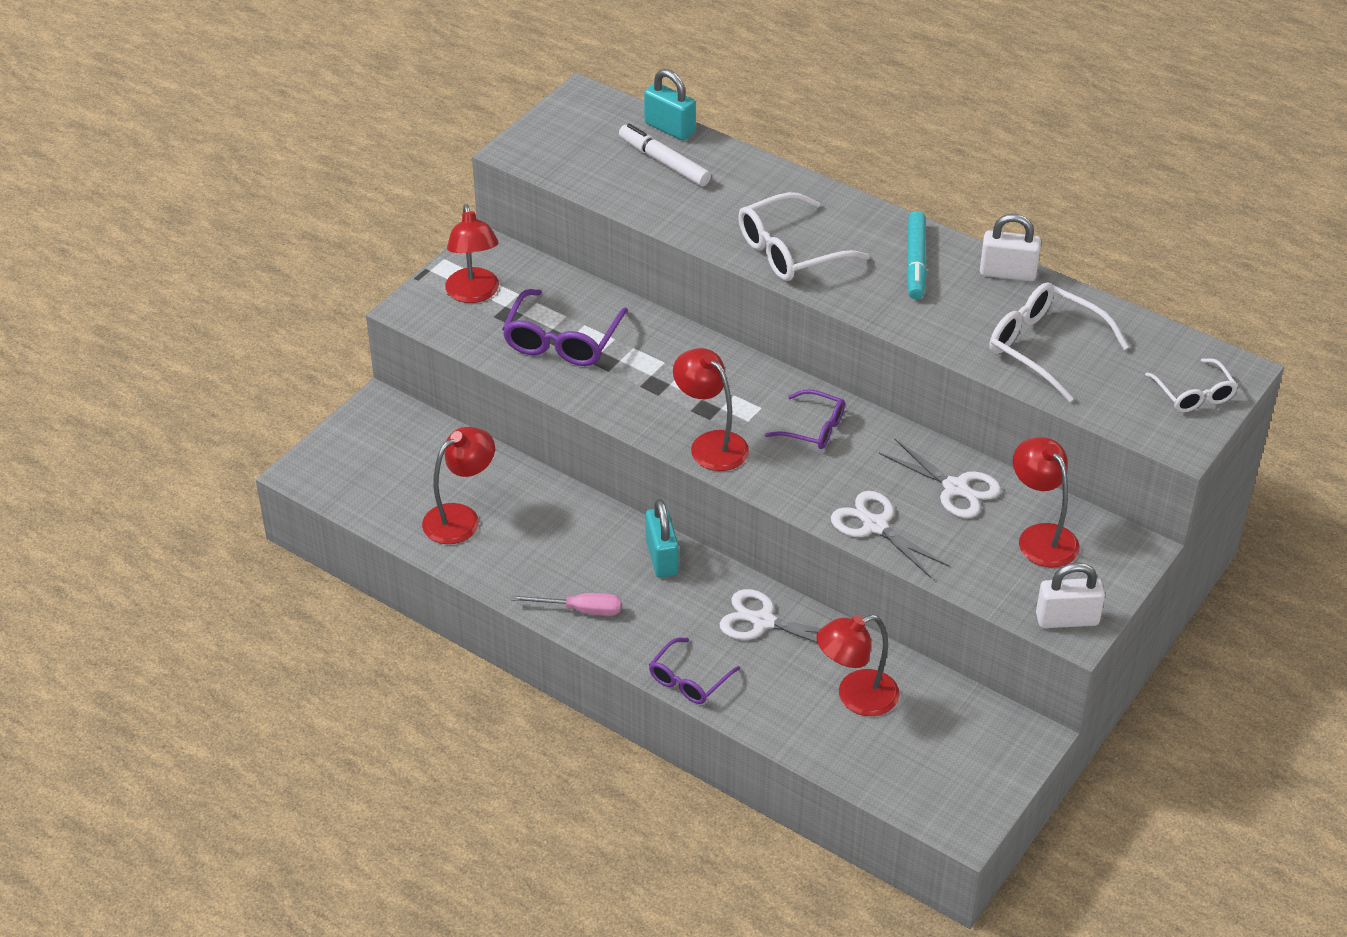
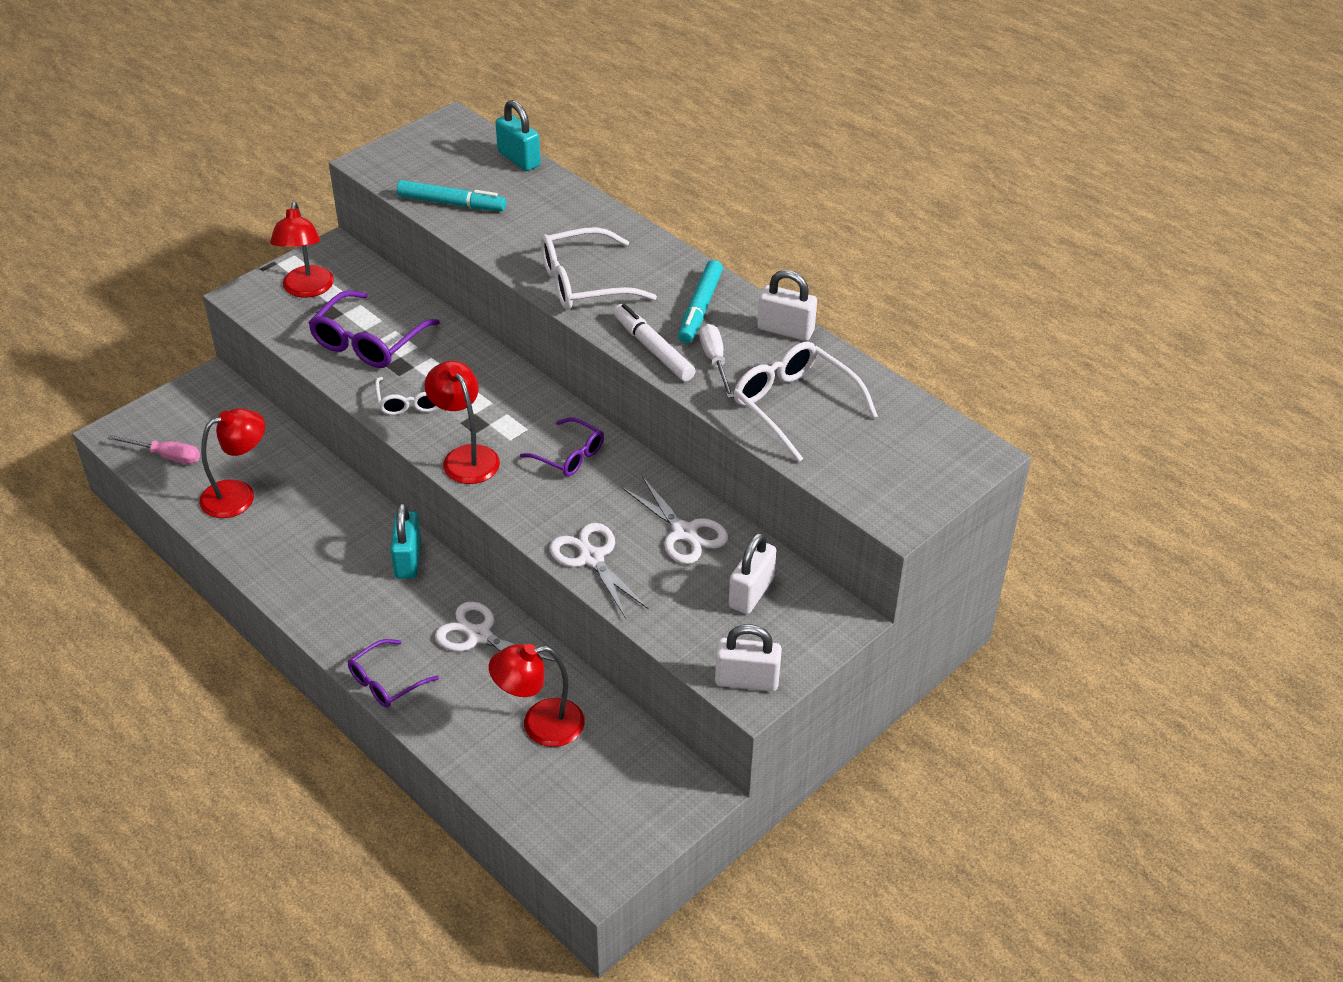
camera: 10 degrees right, 0 degrees up
(580, 610) = (312, 598): pink screwdriver -> pink screwdriver (166, 456)
(620, 185) = (451, 203): none -> turquoise marker
(664, 162) = (500, 188): white marker -> white marker (653, 349)
(951, 314) = (715, 361): none -> white screwdriver
(1041, 536) = (751, 593): red lamp -> white padlock
(1194, 394) = (928, 472): white glasses -> white glasses (411, 401)

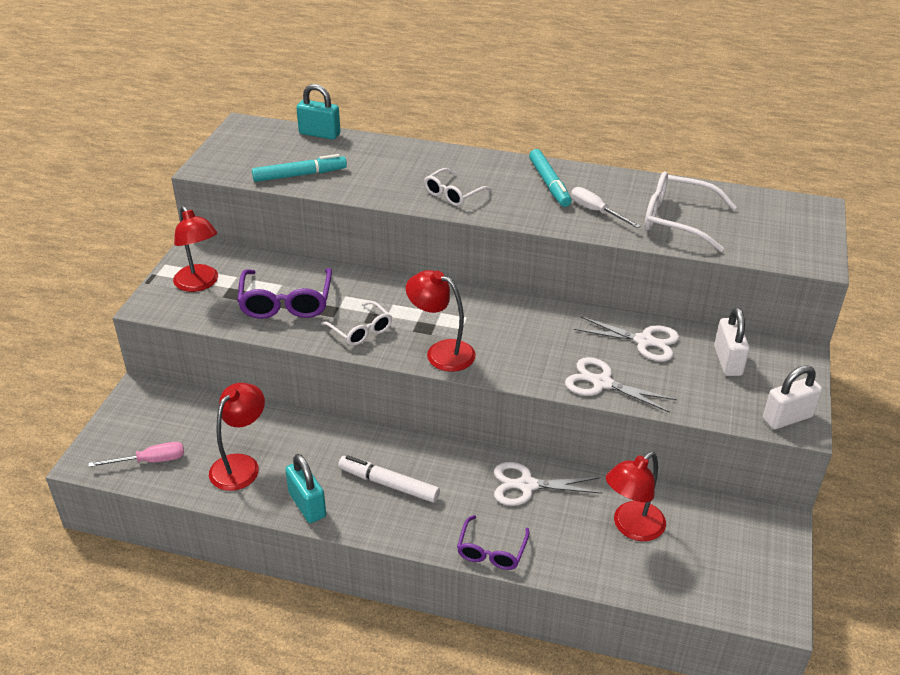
camera: 30 degrees left, 5 degrees down
(408, 560) = (422, 455): turquoise padlock -> turquoise padlock (307, 505)
(569, 455) = (514, 323): purple glasses -> none
(583, 283) = (453, 194): white glasses -> white glasses, size x0.62
(653, 349) = (547, 218): white marker -> white marker (388, 484)
(785, 330) = (618, 178): white padlock -> none

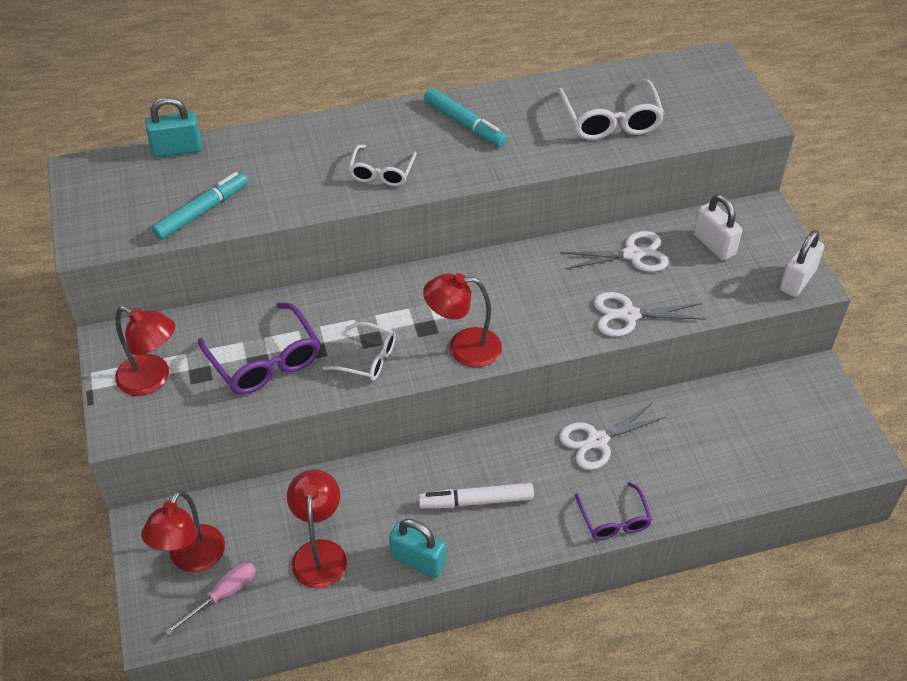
camera: 30 degrees left, 10 degrees up
(596, 211) = (533, 139): white screwdriver -> none
(631, 527) = (710, 437): red lamp -> red lamp (192, 559)
(677, 220) = (610, 121): white glasses -> white glasses turned 90 degrees counterclockwise

